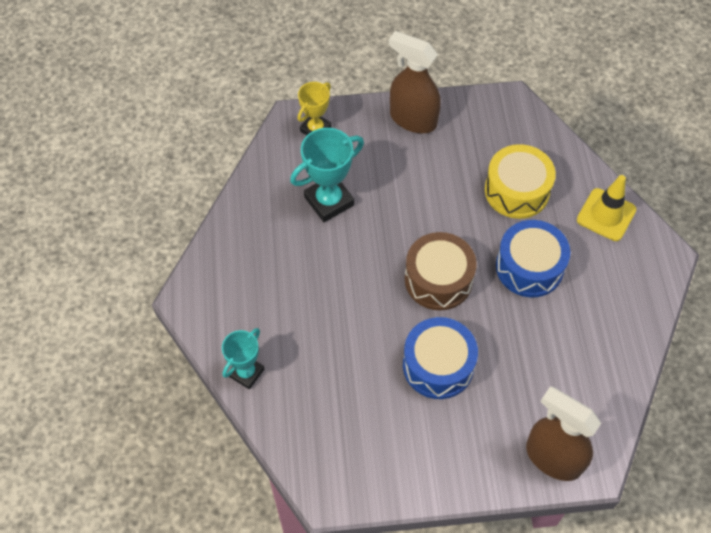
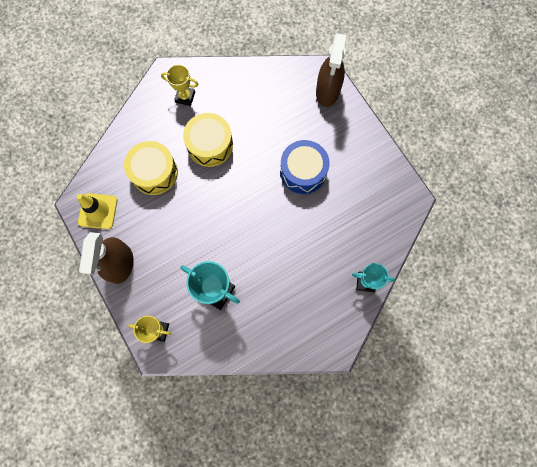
camera: 115 degrees left, 15 degrees up
(438, 279) = (244, 195): brown drum -> none
(529, 267) = (210, 145): blue drum -> yellow drum
(606, 215) = (150, 114): yellow traffic cone -> yellow traffic cone (98, 211)
(617, 264) = (185, 97): none -> yellow trophy

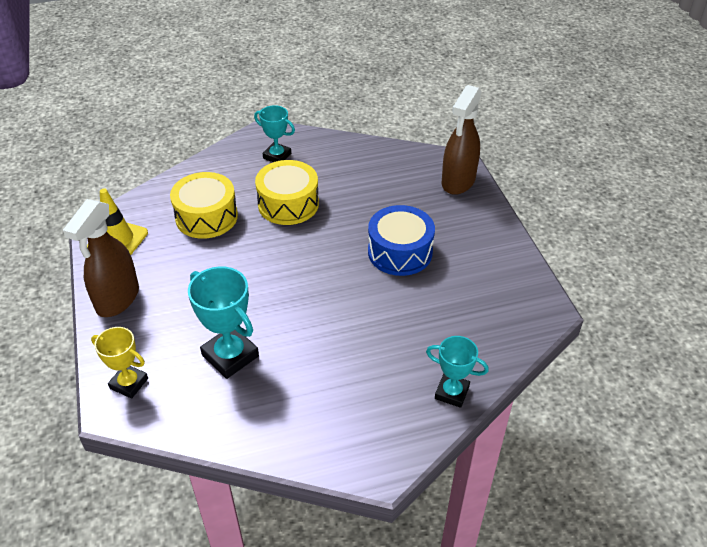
camera: 15 degrees right, 30 degrees down
(185, 97) = (277, 156): yellow trophy -> turquoise trophy

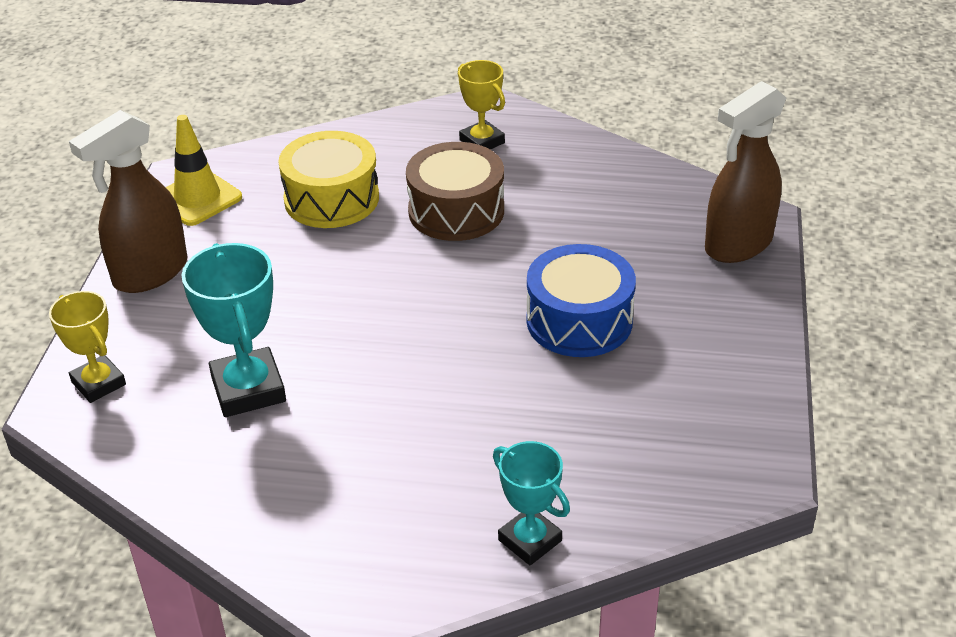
camera: 25 degrees right, 5 degrees down
(277, 156) = (482, 141): turquoise trophy -> yellow trophy
(288, 204) = (456, 211): yellow drum -> brown drum

